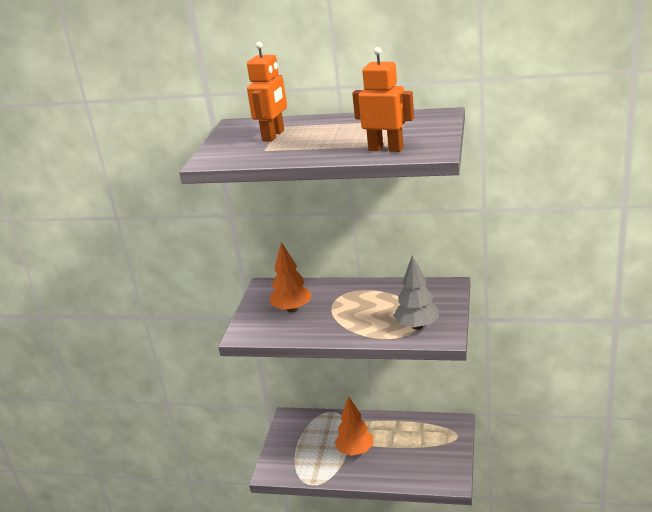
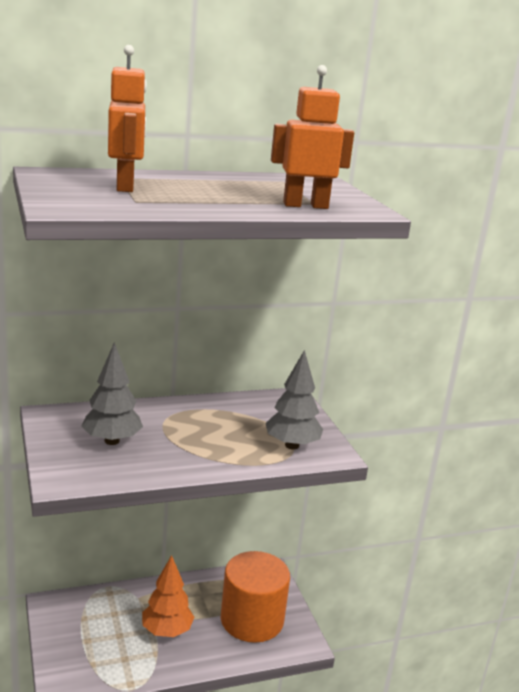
camera: 35 degrees left, 5 degrees down
(292, 309) = (112, 441): orange tree -> grey tree
(421, 456) = (252, 619): none -> orange cylinder

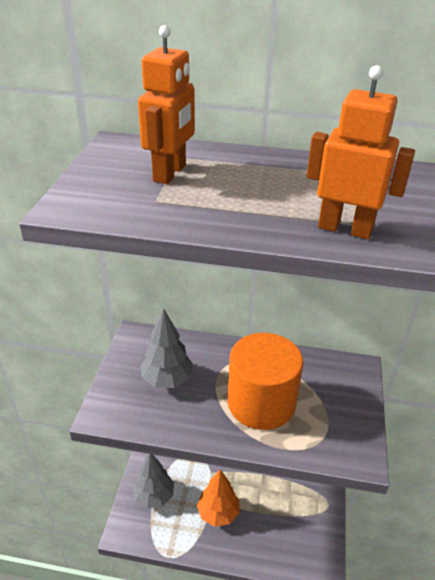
camera: 30 degrees right, 15 degrees up
(252, 619) = (290, 529): orange cylinder -> orange cylinder (261, 402)
(292, 445) = (324, 432): grey tree -> grey tree (154, 496)

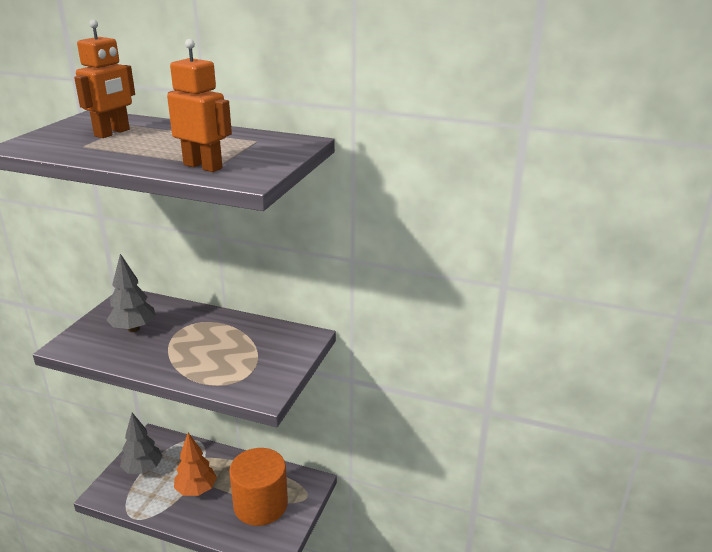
camera: 10 degrees right, 10 degrees down
(261, 402) = (204, 351): orange cylinder -> orange cylinder (260, 504)

